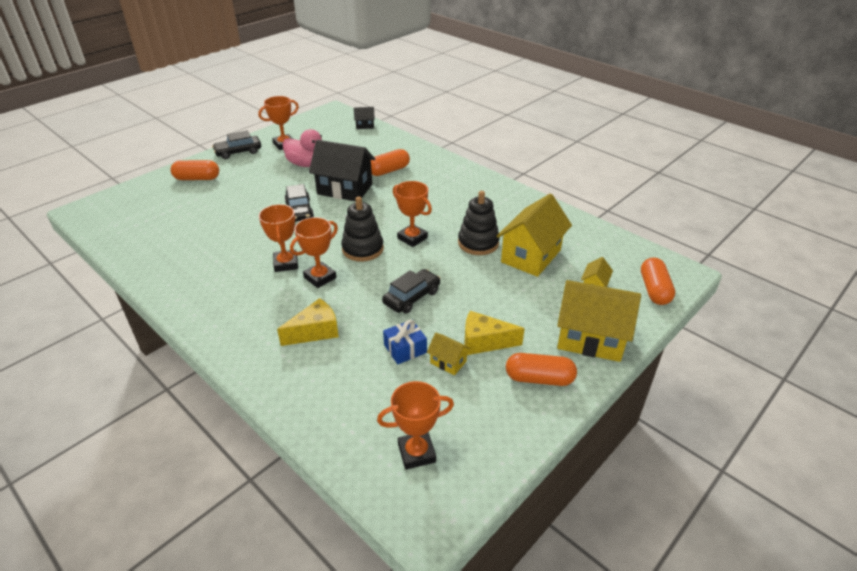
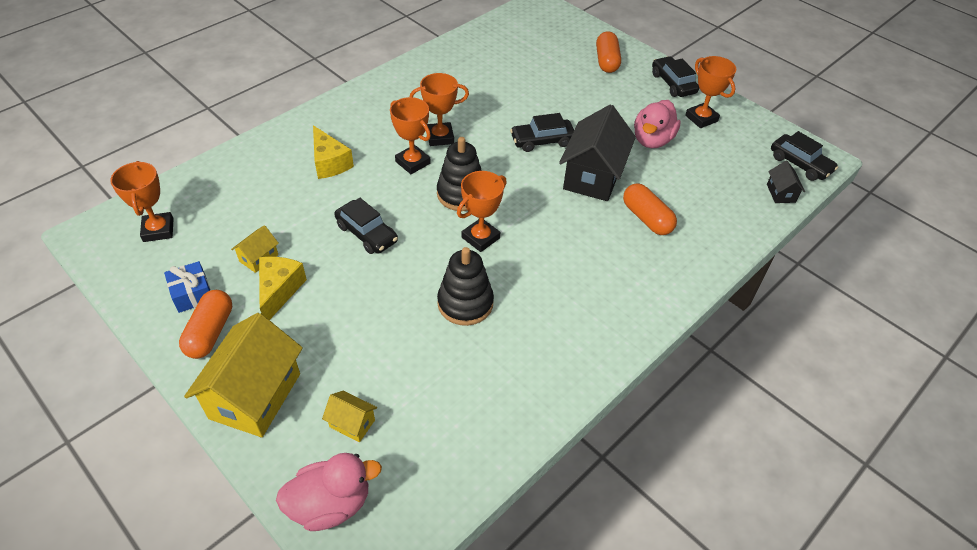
camera: 90 degrees right, 10 degrees up
(337, 117) = (800, 164): none -> black car
(405, 349) = (287, 226): blue gift -> blue gift (192, 294)
(531, 256) = (430, 359): yellow house -> none
(654, 290) = (331, 504): orange capsule -> pink duck

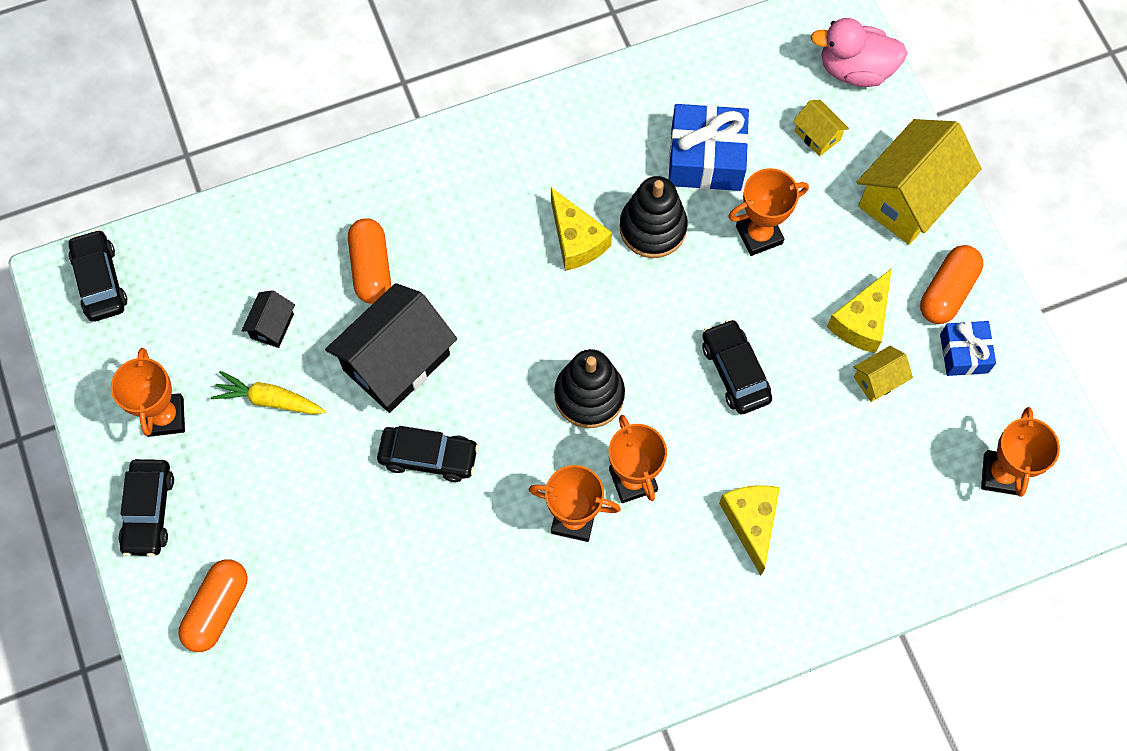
camera: 155 degrees left, 20 degrees up
(445, 369) = (706, 158): none -> blue gift
(480, 238) = (595, 313): orange trophy -> orange trophy (759, 235)
(518, 277) = (576, 240): none -> yellow cheese
(652, 140) = (269, 399): pink duck -> yellow carrot
(781, 193) = (170, 244): black house -> black house (272, 326)

